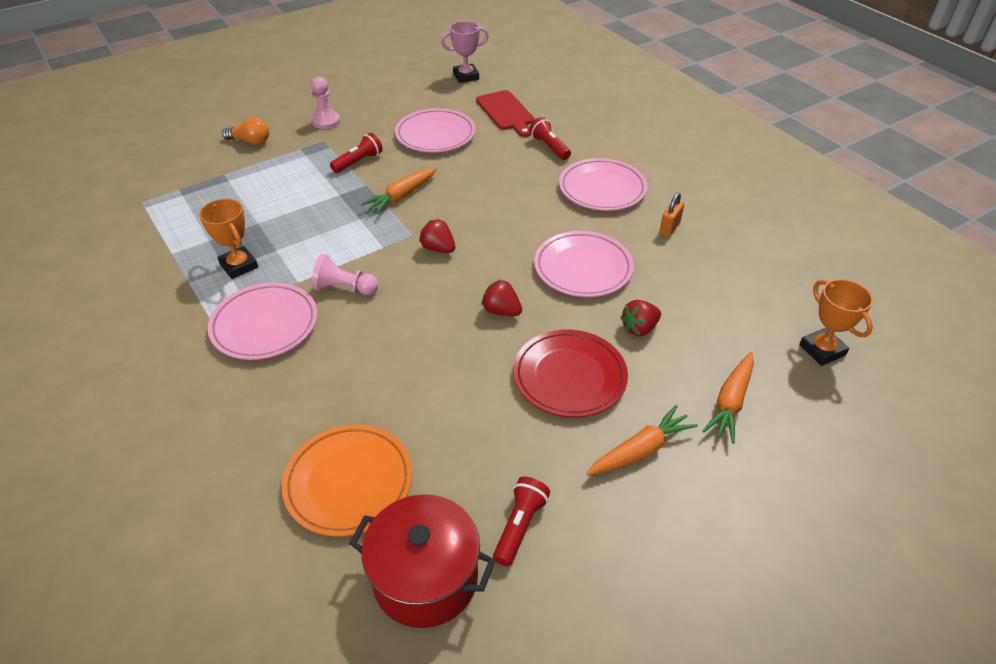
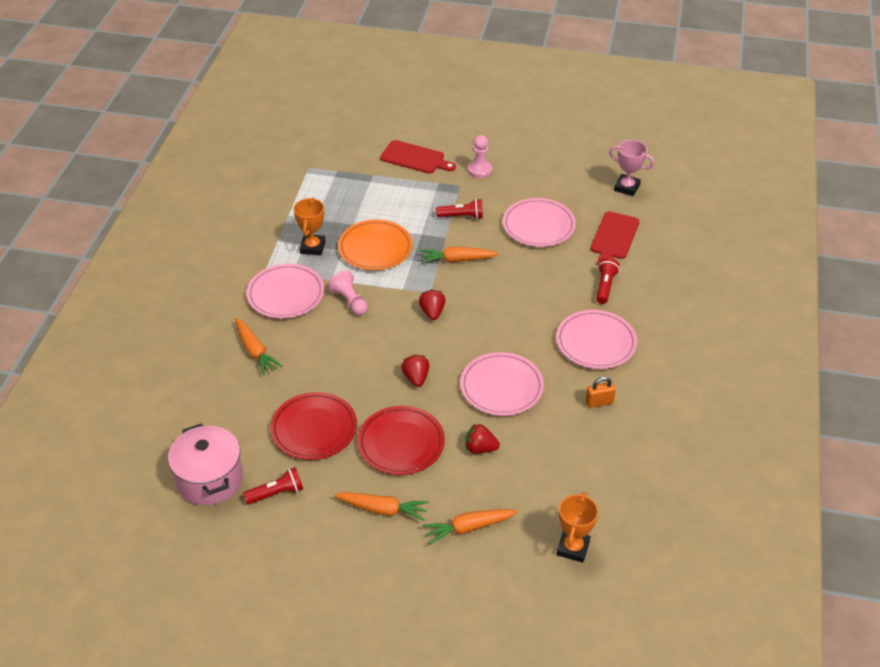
camera: 45 degrees right, 0 degrees up
(250, 141) = (415, 158): orange light bulb -> red cutting board
(300, 401) = (255, 351): none -> orange carrot
(349, 482) = (229, 410): orange plate -> orange plate (375, 248)
(425, 578) = (210, 479): red pot -> pink pot
(469, 429) = (314, 429): none -> red plate

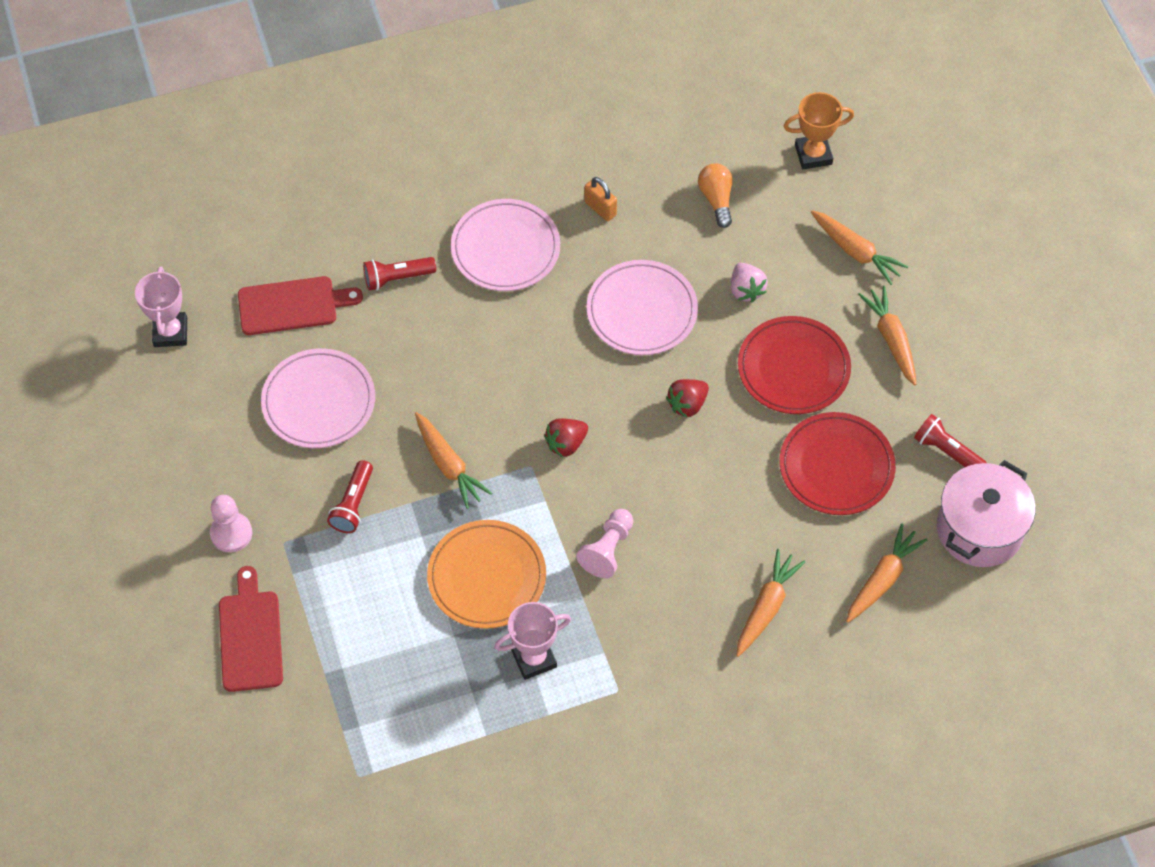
camera: 120 degrees left, 15 degrees up
(223, 412) = (882, 579): none -> orange carrot
(286, 294) = (645, 635): pink plate -> none
(312, 247) = (534, 658): orange trophy -> pink trophy
(462, 216) = (353, 504): red flashlight -> red flashlight turned 135 degrees counterclockwise
(480, 448) = (746, 290): red strawberry -> pink strawberry
(567, 469) = (716, 199): none -> orange light bulb

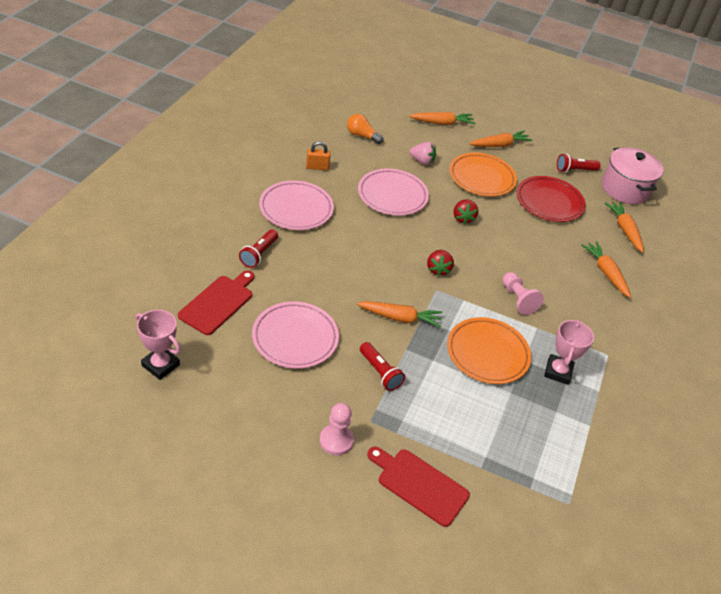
camera: 55 degrees left, 15 degrees down
(793, 368) = (481, 178): red plate -> orange plate
(813, 154) = (376, 99): orange trophy -> none
(891, 339) = (499, 145): orange carrot -> orange carrot turned 135 degrees clockwise

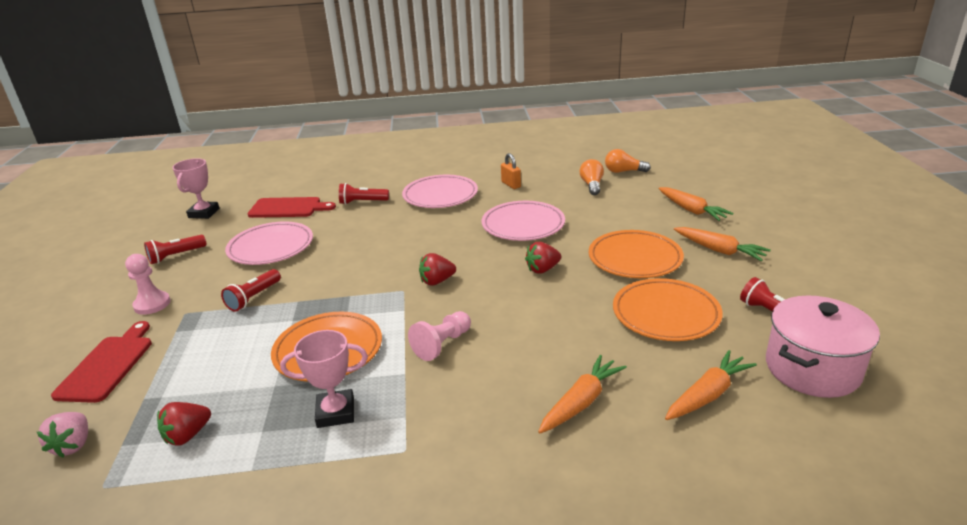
camera: 70 degrees right, 15 degrees down
(249, 407) = (176, 256): none -> red flashlight
(355, 111) = (623, 171): none -> orange light bulb
(400, 318) = (340, 284): orange carrot -> none
(422, 161) = (604, 221): pink strawberry -> pink strawberry (73, 445)
(540, 450) = (187, 435): none -> red strawberry
(549, 202) = (666, 314): red plate -> orange plate

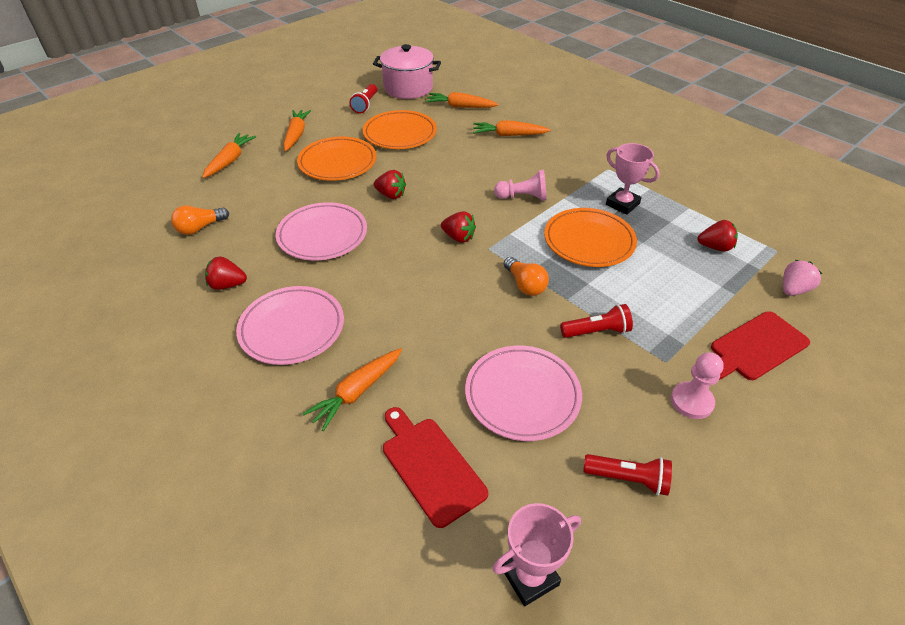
camera: 130 degrees left, 15 degrees up
(362, 202) = (357, 392): red flashlight -> orange carrot
(511, 184) = (227, 285): orange padlock -> red strawberry
(623, 171) = (150, 220): orange light bulb -> orange light bulb (525, 285)

